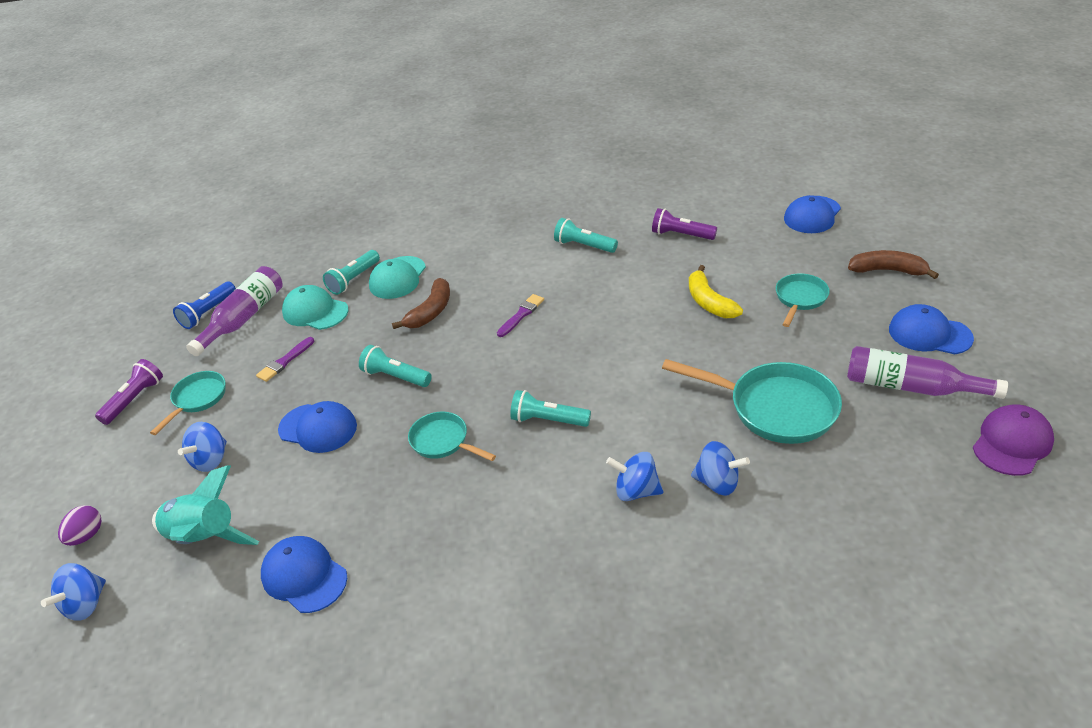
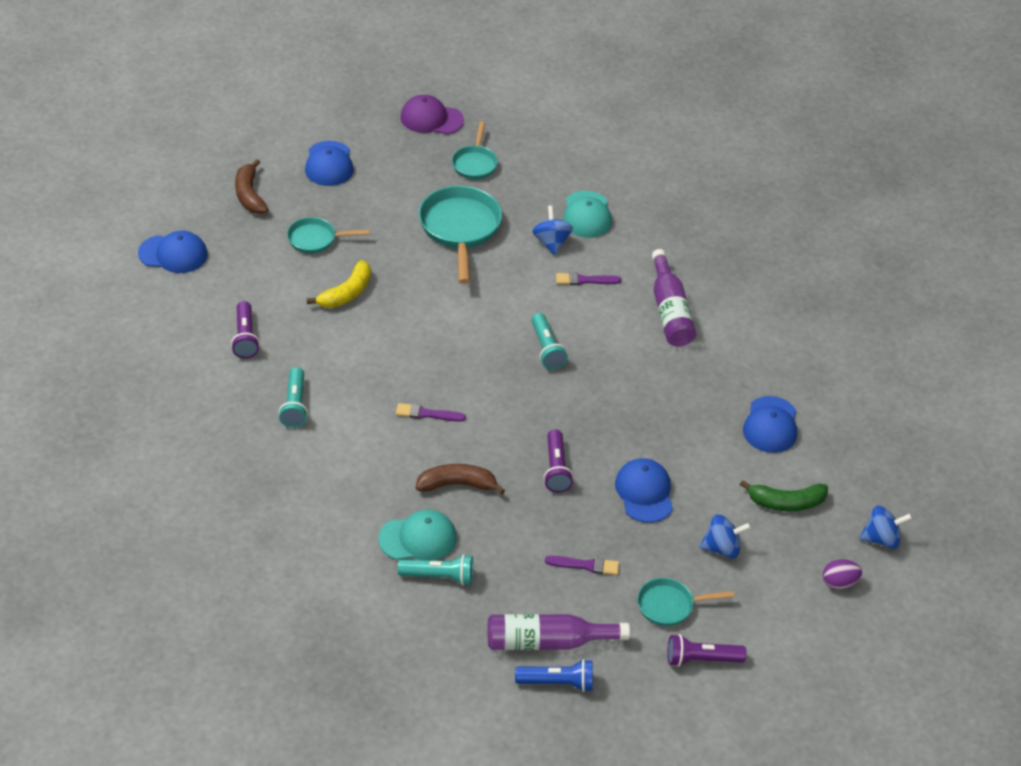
camera: 125 degrees left, 5 degrees up
(205, 538) = (786, 503): turquoise rocket -> green banana
(315, 311) = (505, 582): turquoise cap -> turquoise cap (587, 215)
(395, 376) = (556, 469): turquoise flashlight -> purple flashlight
(443, 441) = (607, 403): turquoise pan -> turquoise pan (475, 163)
(636, 491) = (584, 280): blue spinning top -> purple brush
(911, 387) = (398, 167): purple bottle -> purple bottle (670, 311)

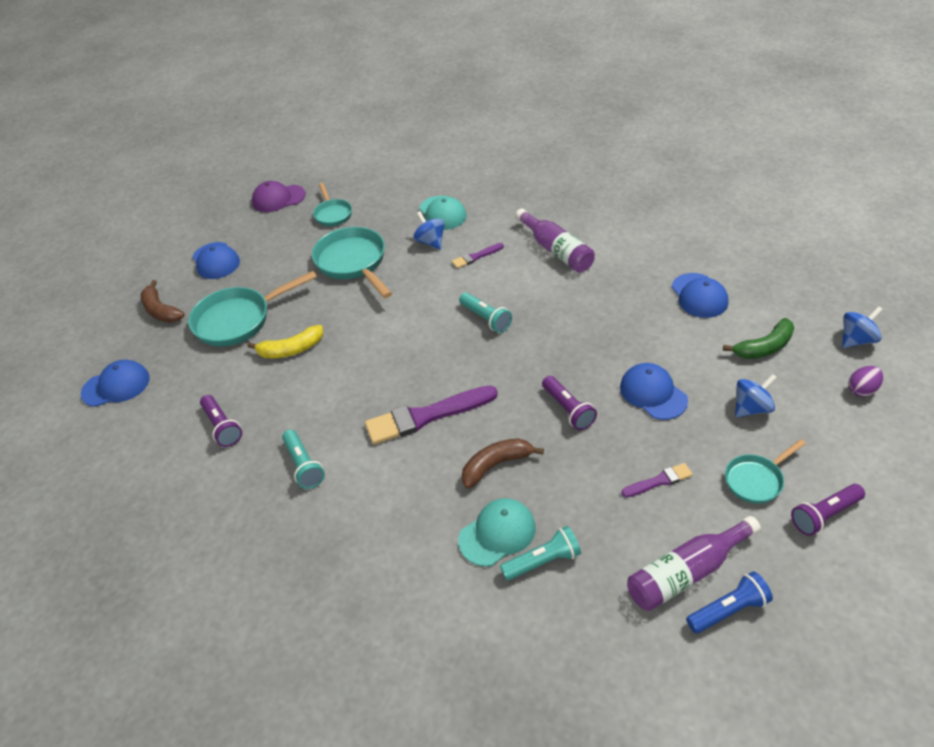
camera: 20 degrees left, 0 degrees up
(316, 239) = (238, 320): turquoise pan -> turquoise pan, size x1.76
(346, 293) = (291, 349): yellow banana -> yellow banana turned 60 degrees clockwise
(427, 414) = (426, 416): purple brush -> purple brush, size x2.00

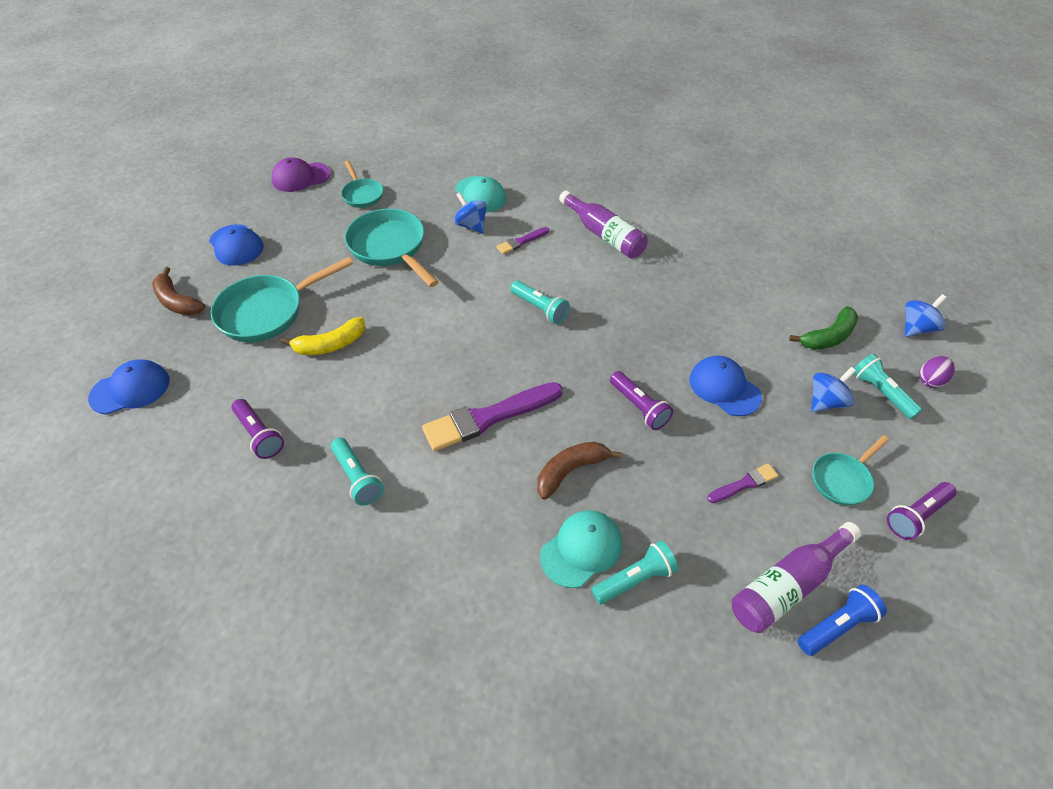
camera: 10 degrees left, 5 degrees up
(699, 296) = (756, 283): blue cap -> none
(808, 400) = (880, 392): none -> turquoise flashlight

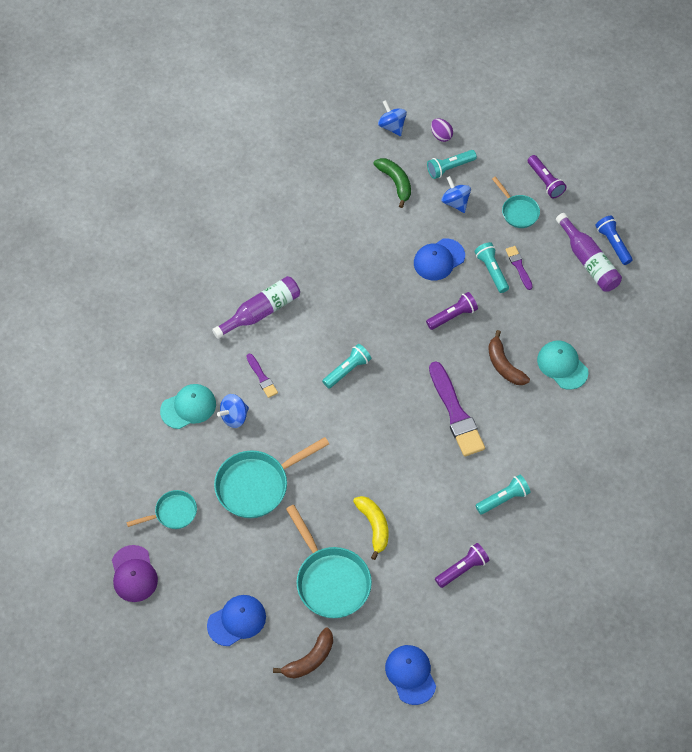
camera: 85 degrees left, 10 degrees up
(635, 579) = (583, 339): turquoise flashlight -> turquoise flashlight (492, 271)

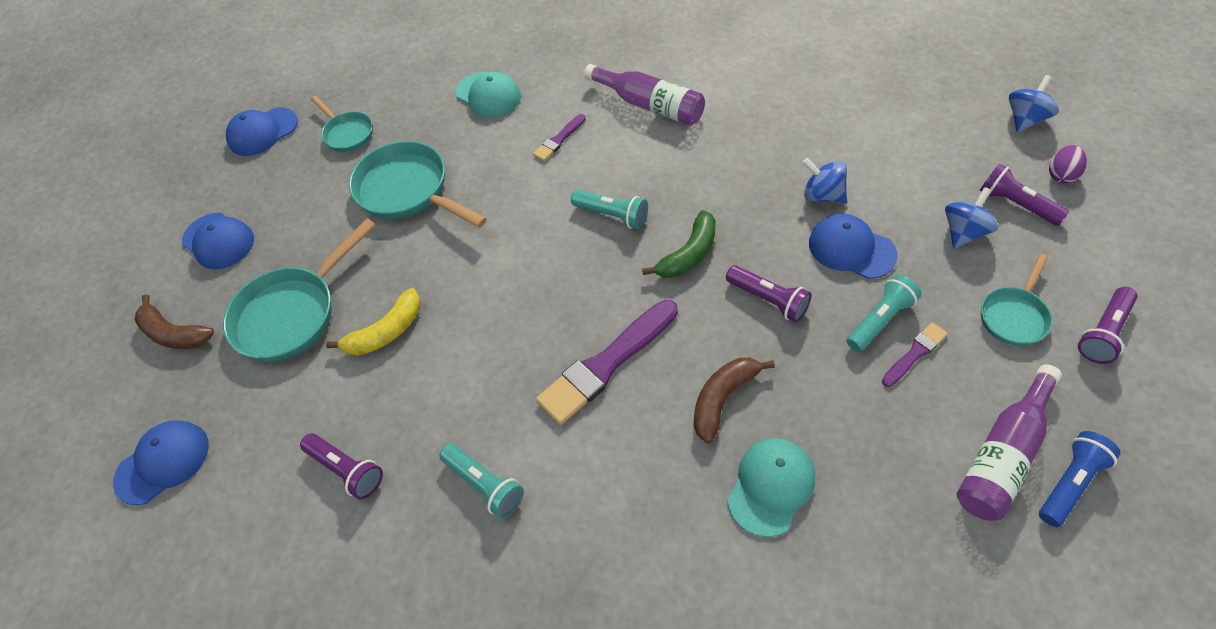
camera: 75 degrees right, 5 degrees down
(134, 574) = (262, 132): purple cap -> blue cap
(234, 417) = (493, 136): blue spinning top -> blue spinning top (822, 195)
(395, 183) = (938, 156): green banana -> green banana (689, 254)
(449, 168) = (1016, 204): turquoise flashlight -> purple flashlight

